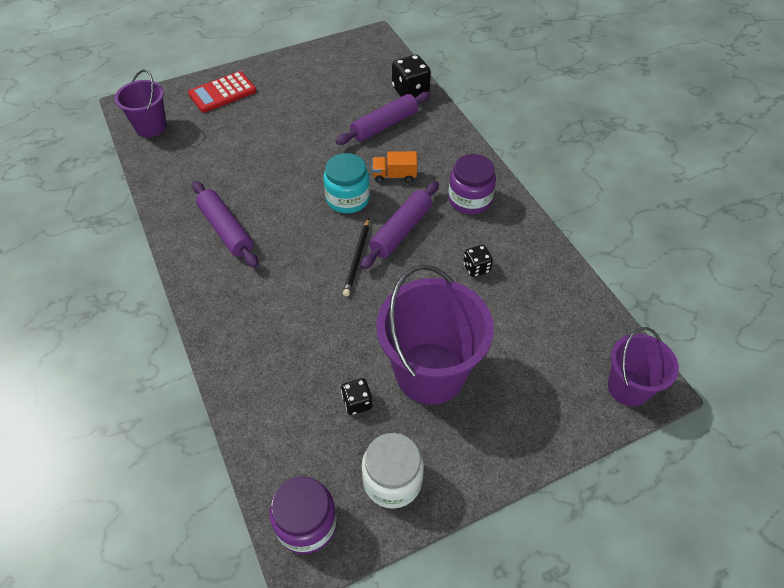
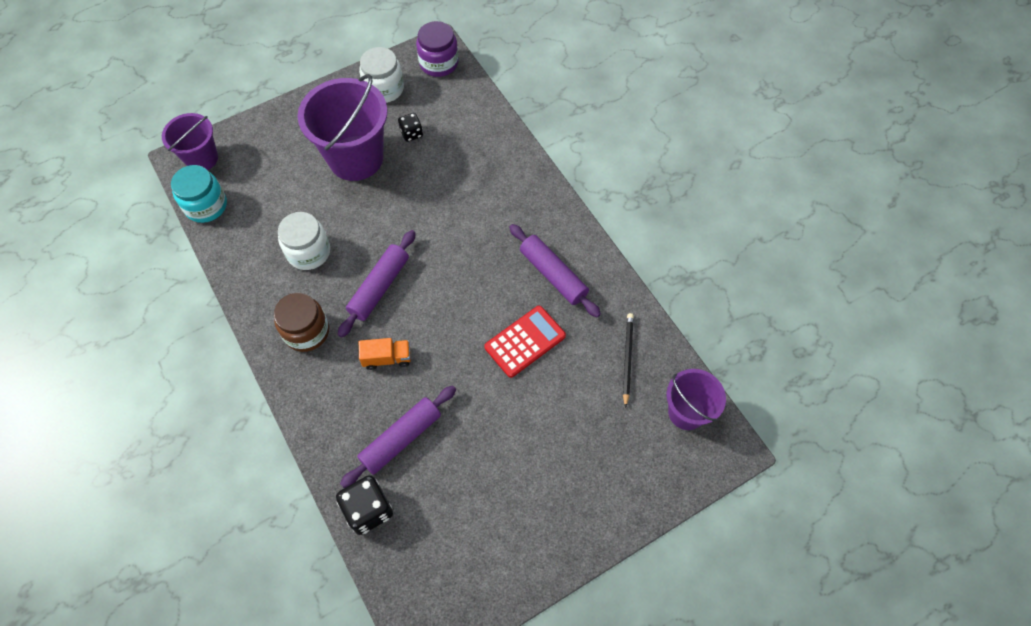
camera: 175 degrees right, 10 degrees up
(222, 93) = (619, 484): red calculator -> red calculator (525, 341)
(348, 199) = (436, 322): turquoise jar -> turquoise jar (206, 205)
(357, 258) = (420, 253): black pencil -> black pencil (627, 358)
(470, 199) = (306, 331): purple jar -> brown jar
(476, 268) = (308, 252): black dice -> white jar

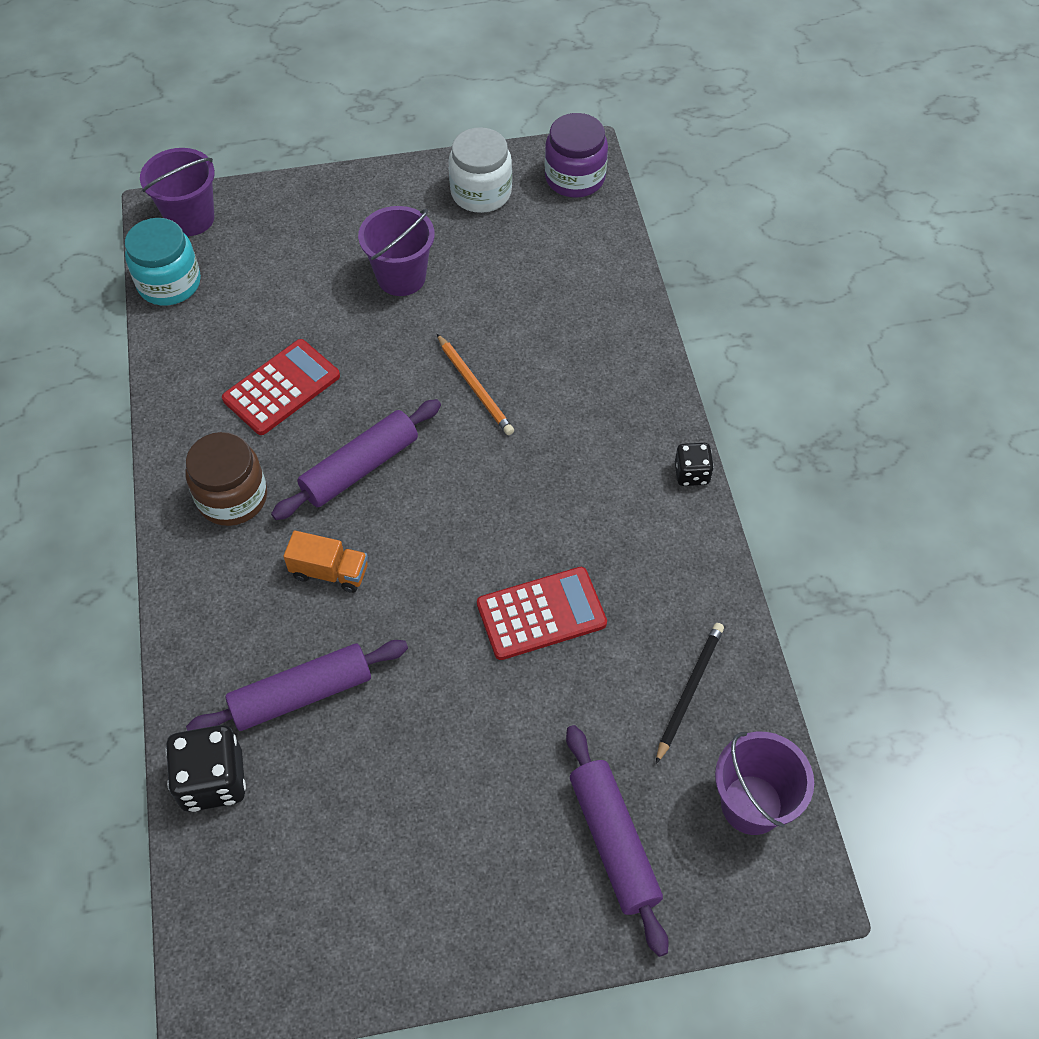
camera: 20 degrees right, 5 degrees down
(308, 252) = (281, 388): white jar -> red calculator
(356, 158) = (401, 277): purple bucket -> purple bucket, size x0.58
(411, 133) = (495, 265): black dice -> black dice (691, 474)
(430, 214) = (475, 387): none -> orange pencil
(553, 275) = (623, 529): purple rolling pin -> purple rolling pin (613, 842)

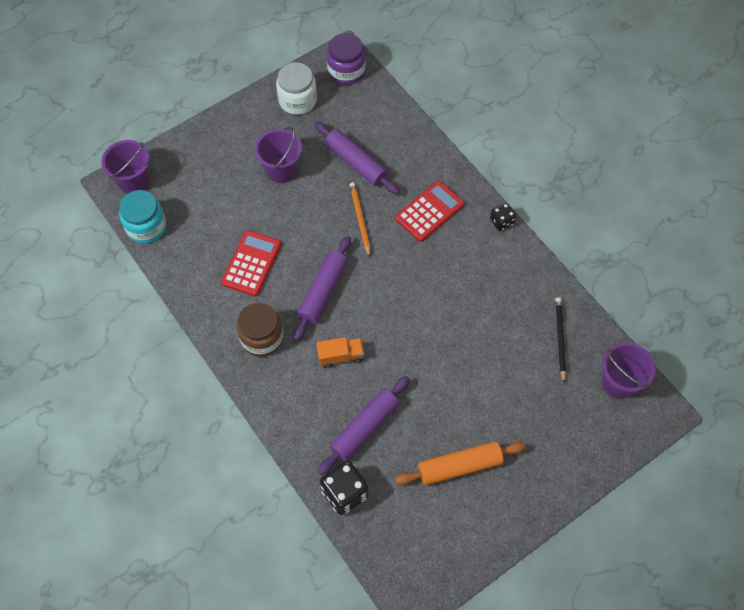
camera: 25 degrees left, 5 degrees up
(413, 821) = (459, 466): none -> orange rolling pin
(475, 387) = (360, 219): orange pencil -> orange pencil turned 135 degrees counterclockwise
(541, 614) = (465, 331): red calculator -> red calculator (429, 211)
(613, 842) = (563, 431): purple rolling pin -> purple rolling pin (356, 163)

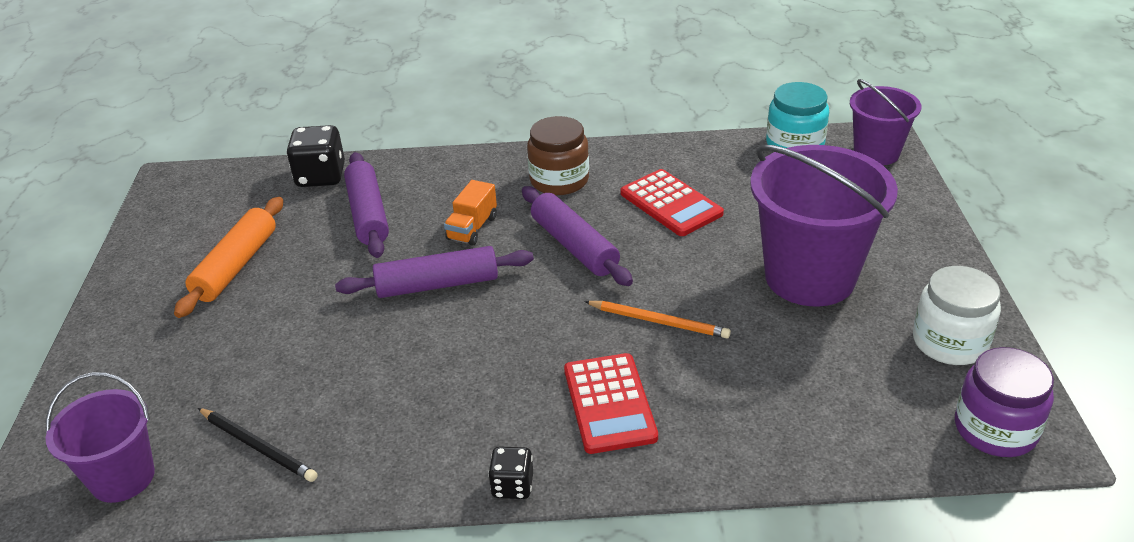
camera: 125 degrees right, 25 degrees down
(281, 170) = (809, 277): purple bucket -> purple bucket, size x1.72
(356, 163) = (769, 359): purple rolling pin -> purple rolling pin (437, 284)

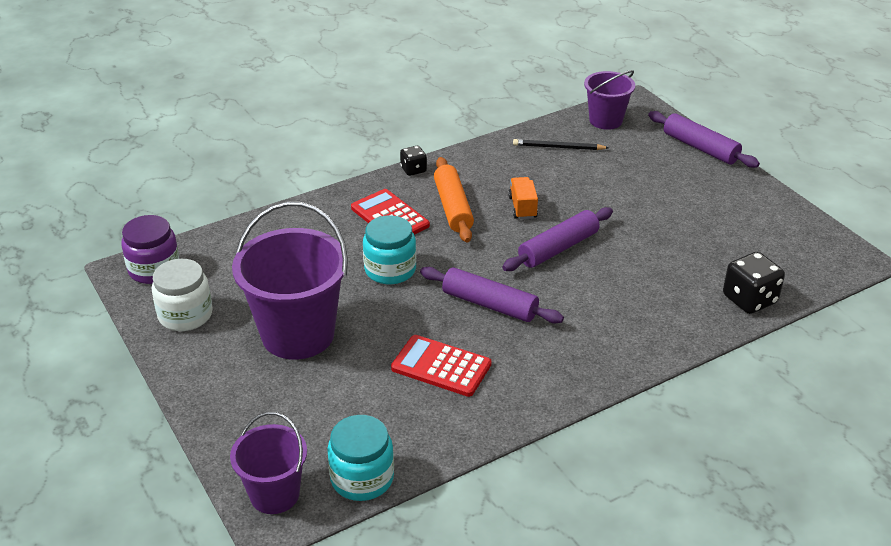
camera: 150 degrees right, 0 degrees up
(236, 266) = (705, 219): orange rolling pin -> orange rolling pin (453, 207)
(368, 214) = (669, 281): purple rolling pin -> purple rolling pin (700, 148)
(472, 228) = (579, 294): orange truck -> orange truck (522, 207)
(559, 180) = (553, 360): brown jar -> none
(659, 321) = (390, 270): orange pencil -> turquoise jar

